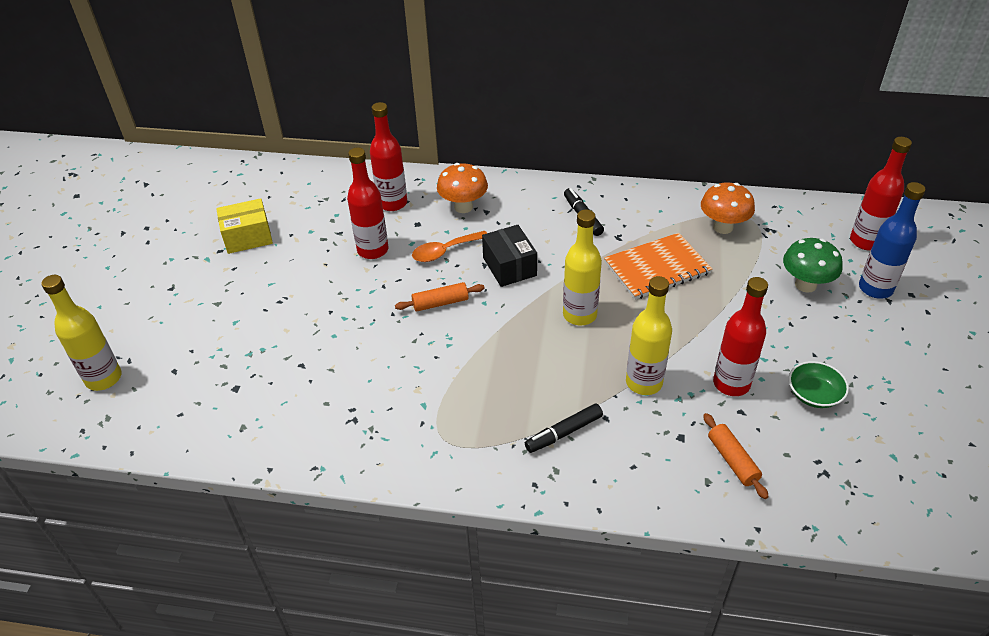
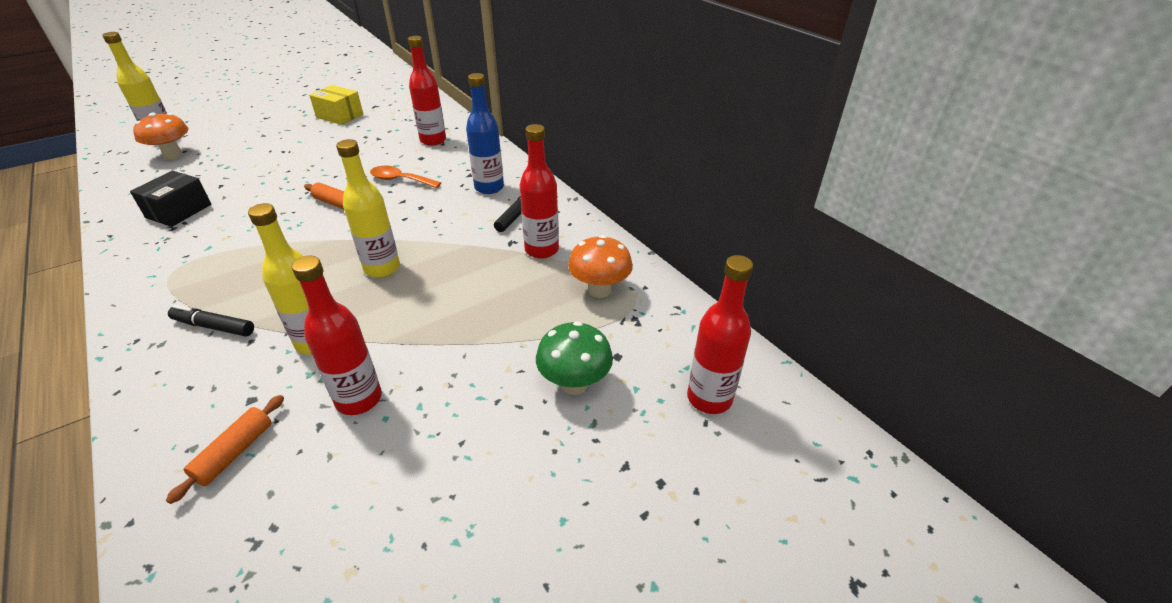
camera: 45 degrees right, 5 degrees down
(373, 250) = (371, 156): red bottle -> red bottle (541, 250)
(463, 207) = (462, 165): orange mushroom -> orange mushroom (173, 155)
(509, 267) = (411, 212): black box -> black box (179, 211)
(657, 268) = (491, 280): orange notebook -> none
(814, 394) = (390, 472): green bowl -> none
(875, 288) = (633, 444): blue bottle -> blue bottle (489, 187)

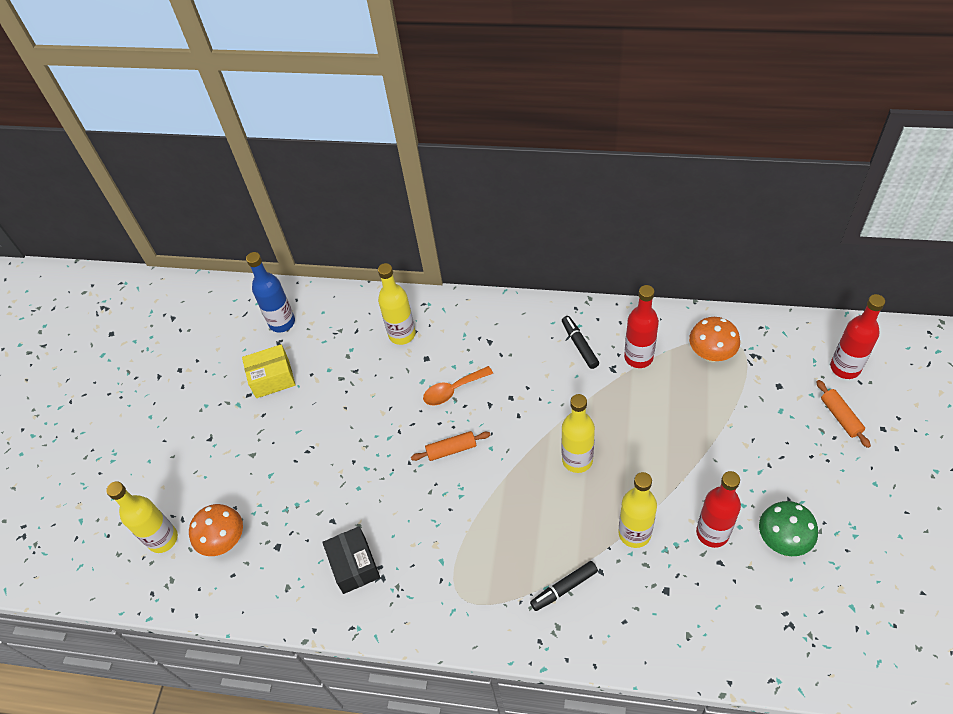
camera: 40 degrees left, 15 degrees up
(234, 453) = (710, 614): orange rolling pin -> orange rolling pin (840, 417)
(433, 140) = (402, 334): red bottle -> yellow bottle
(489, 187) = (523, 340): blue bottle -> blue bottle (282, 322)
(574, 384) = (785, 420): green mushroom -> green mushroom (782, 540)

